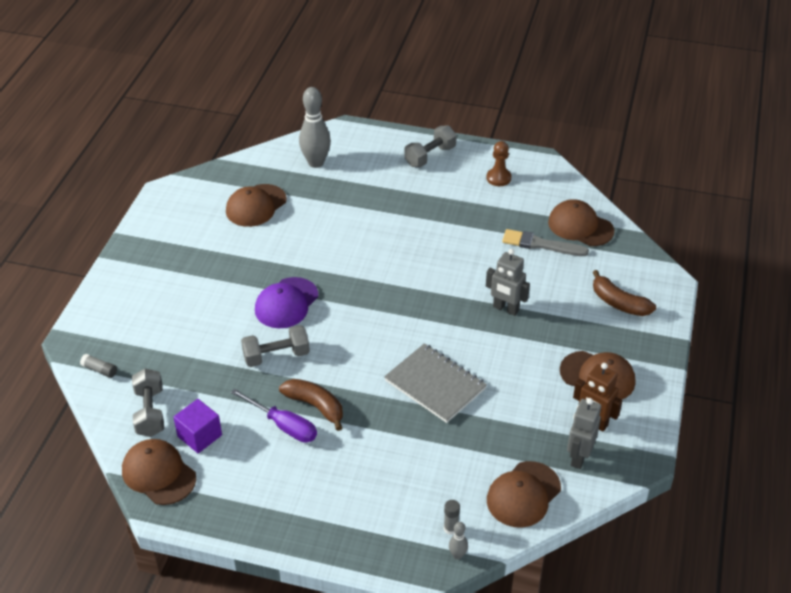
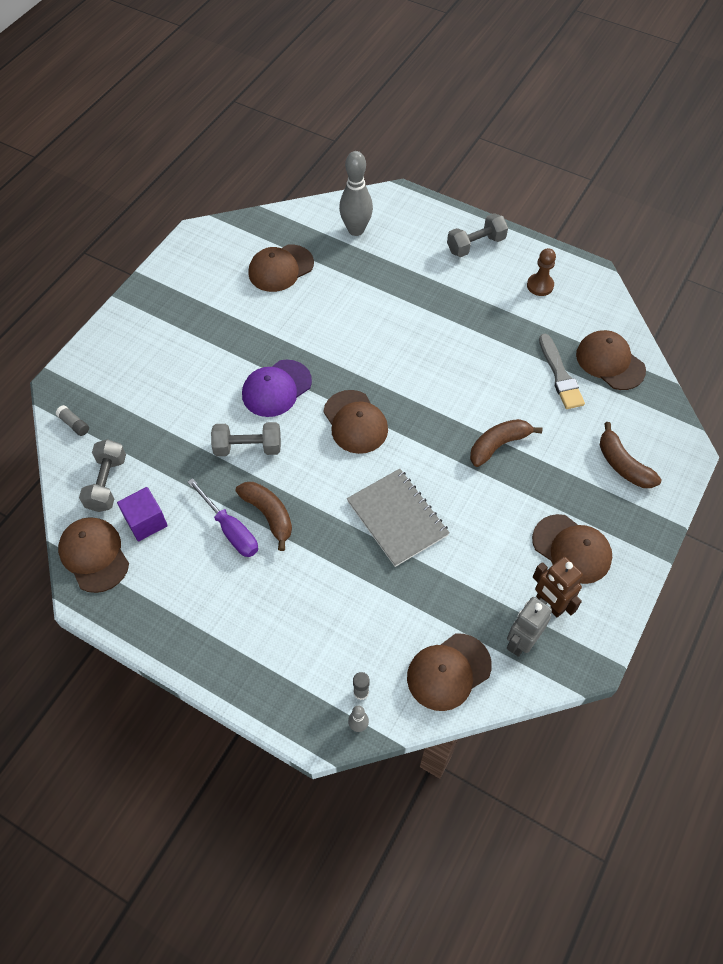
camera: 15 degrees right, 15 degrees up
(369, 316) = (355, 422): none -> brown cap
(505, 309) = (498, 445): grey robot -> brown banana
(540, 244) = (560, 375): grey brush -> grey brush turned 135 degrees counterclockwise

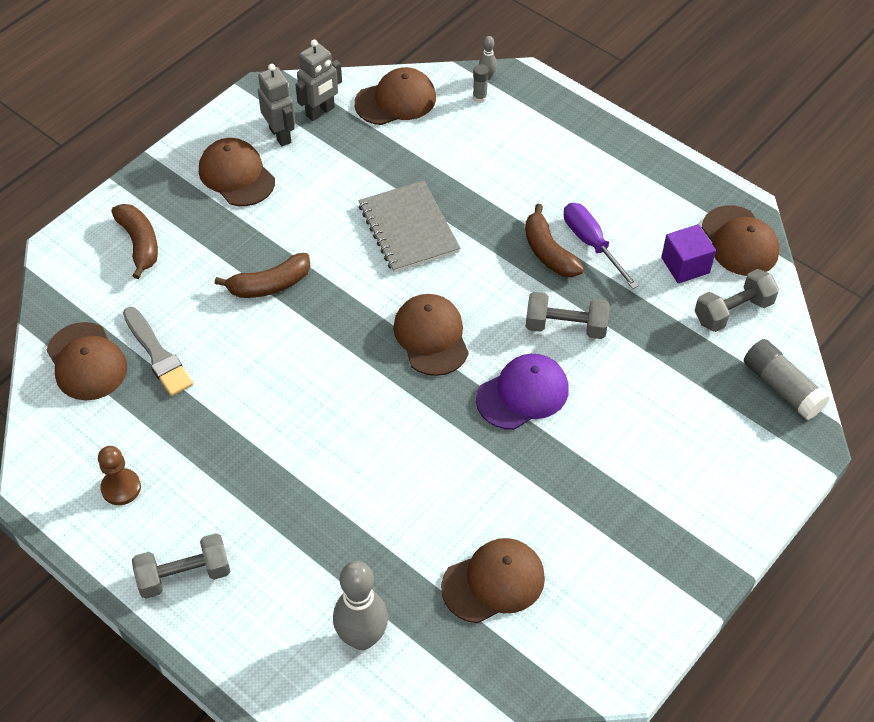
camera: 170 degrees left, 5 degrees down
(74, 424) = (782, 387): grey glue stick -> grey glue stick, size x1.91
(107, 483) = (733, 311): grey dumbbell -> grey dumbbell turned 45 degrees clockwise
(549, 604) = (280, 135): brown robot -> grey robot
(560, 375) = (158, 355): grey brush -> grey brush turned 150 degrees clockwise

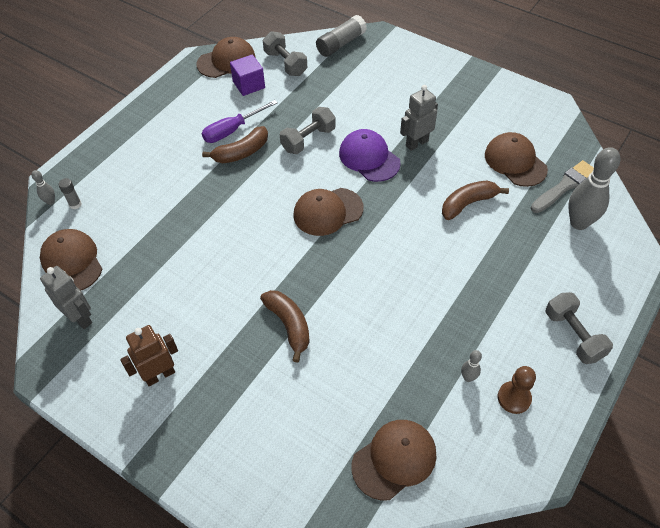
camera: 95 degrees left, 0 degrees up
(139, 244) = (249, 445): brown banana -> brown banana (468, 203)
(158, 355) = (376, 399): grey brush -> grey brush (564, 186)
(159, 447) = (468, 377): none -> grey bowling pin
(236, 175) = (159, 375): brown cap -> brown robot
(280, 135) = (108, 346): grey robot -> grey robot (416, 143)
(408, 228) = (221, 236): grey notebook -> none
(565, 326) = (308, 140): grey dumbbell -> grey dumbbell turned 45 degrees clockwise

